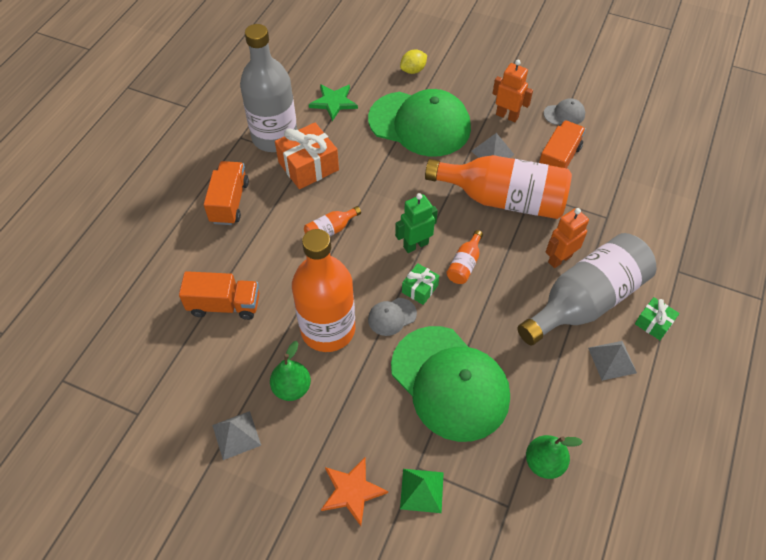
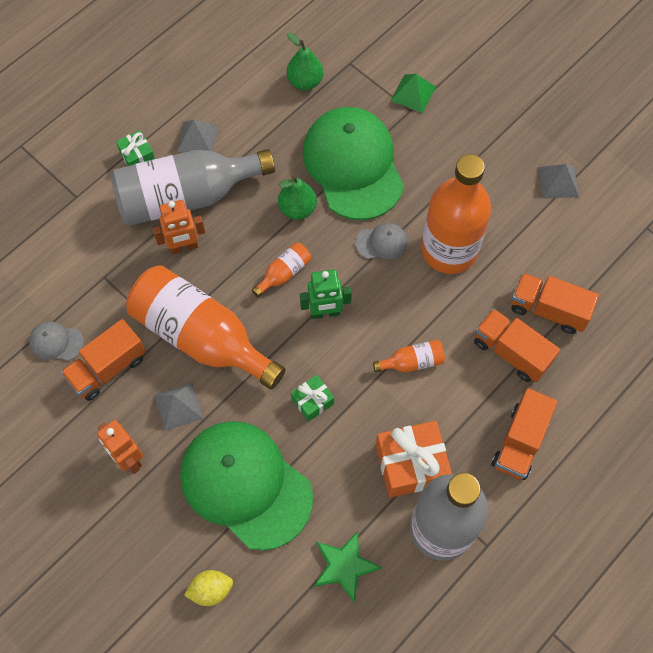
camera: 160 degrees left, 10 degrees up
(250, 262) = (511, 352): none -> orange truck
(292, 388) = (499, 206): green pear -> green pear (297, 209)
(352, 491) = (470, 110): orange star -> none
(420, 289) = (342, 262): green gift -> green gift (312, 401)
(564, 114) = (56, 435): grey cap -> grey cap (56, 342)

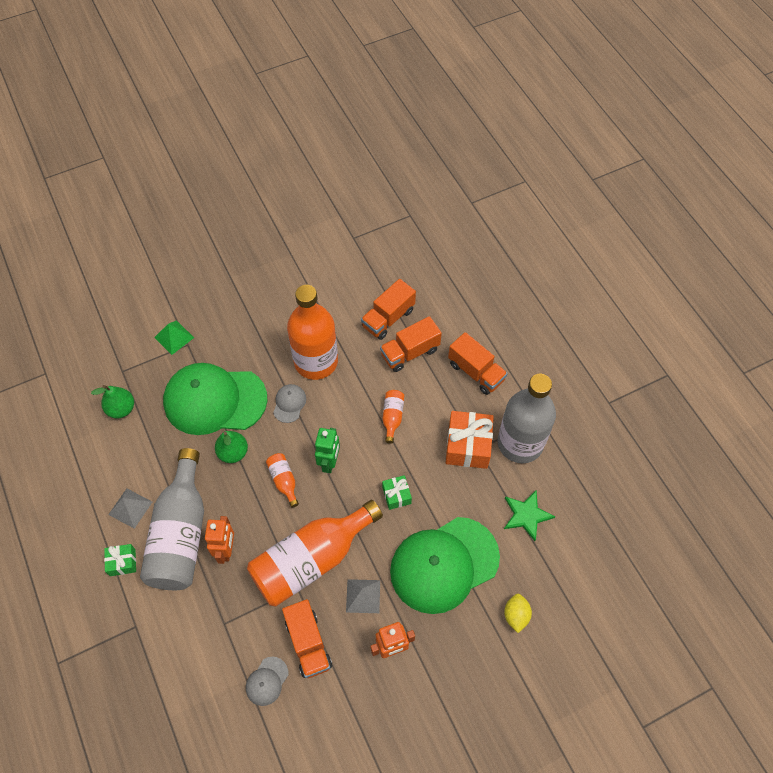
camera: 70 degrees left, 5 degrees down
(558, 182) = (294, 274): grey pyramid -> none

